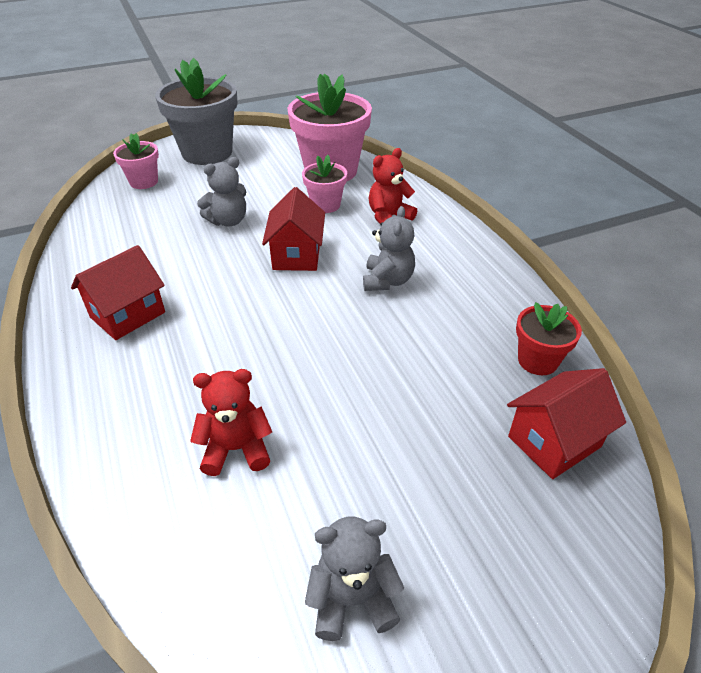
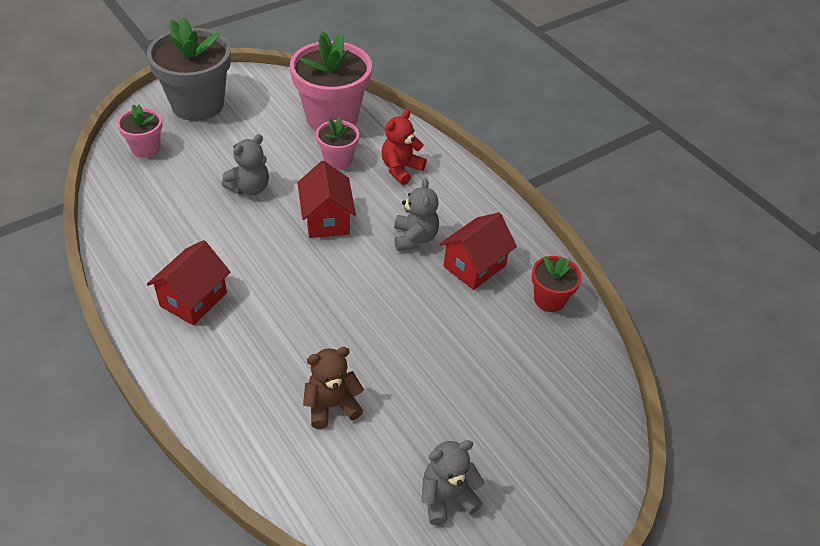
camera: 15 degrees left, 5 degrees up
(236, 449) = (331, 405): red teddy bear -> brown teddy bear
(554, 442) = (569, 365): red house -> red house (474, 266)

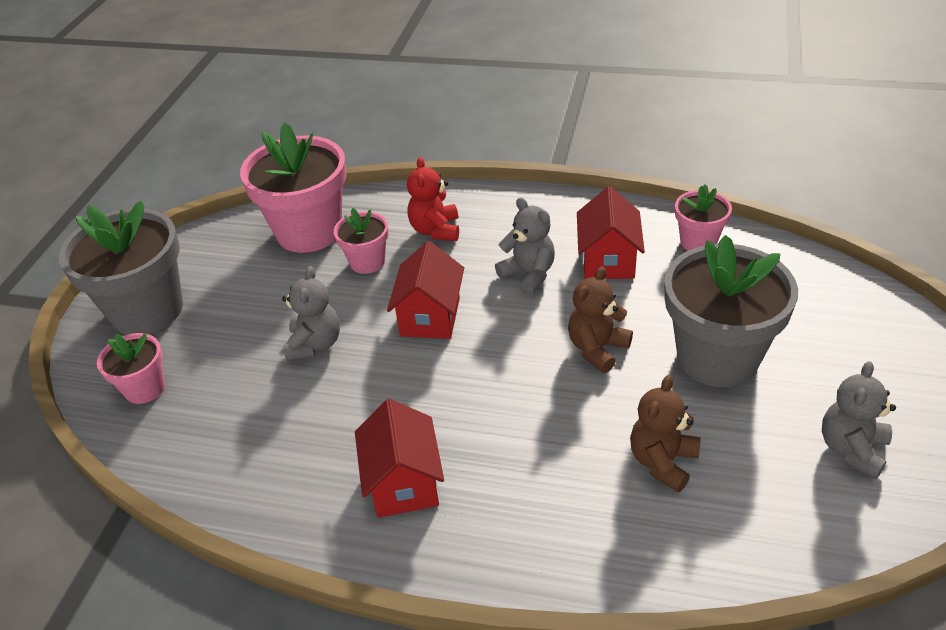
camera: 35 degrees left, 5 degrees down
(327, 220) = (430, 317): red house -> red house turned 60 degrees clockwise
(389, 313) = (597, 349): none -> brown teddy bear
(451, 377) = (717, 357): none -> grey flower pot
(549, 299) = (698, 241): red flower pot -> pink flower pot

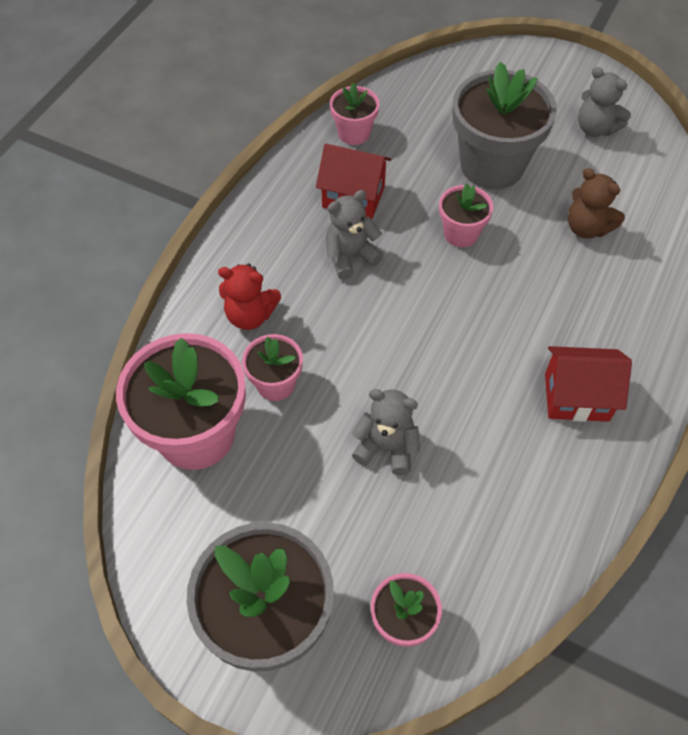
camera: 80 degrees left, 15 degrees up
(430, 317) = (380, 343): red house -> none
(597, 349) = (461, 233): brown teddy bear -> pink flower pot

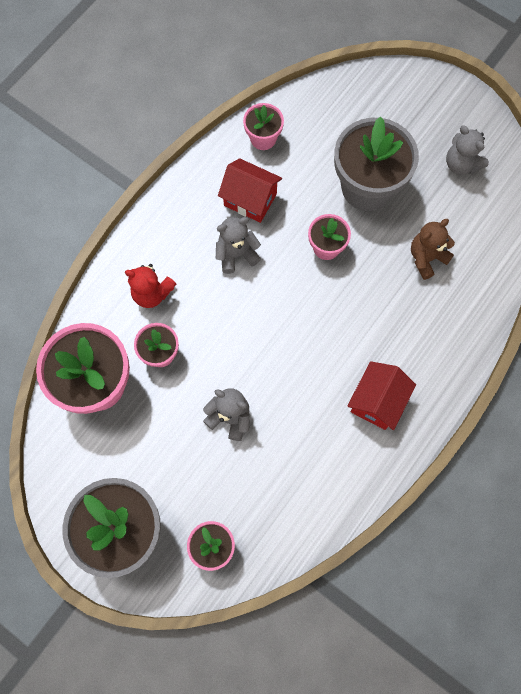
camera: 10 degrees right, 15 degrees up
(576, 397) = (377, 401): red house -> red house turned 75 degrees counterclockwise
(587, 228) = (426, 258): brown teddy bear -> brown teddy bear turned 90 degrees clockwise

